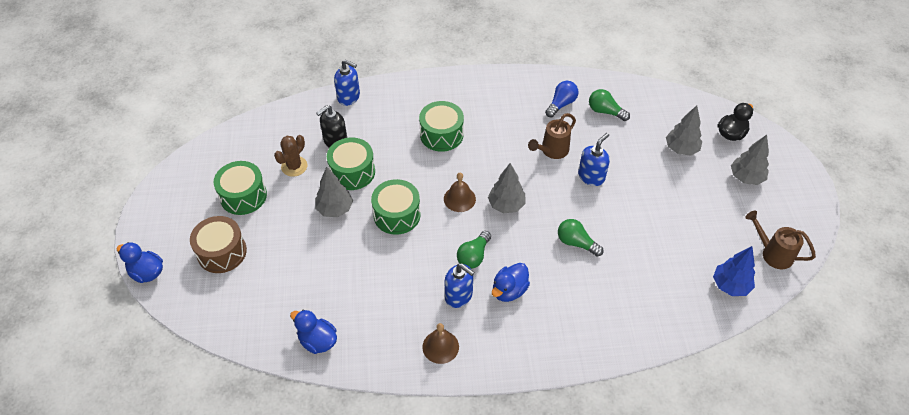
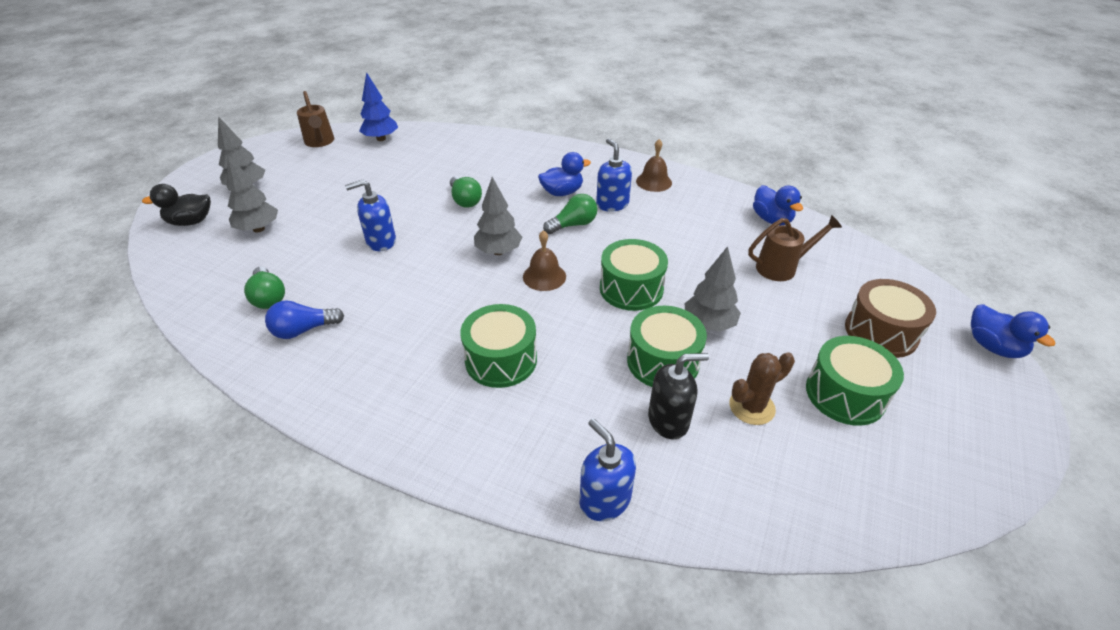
camera: 150 degrees left, 10 degrees down
(552, 151) = (387, 281): brown watering can -> brown watering can (781, 267)

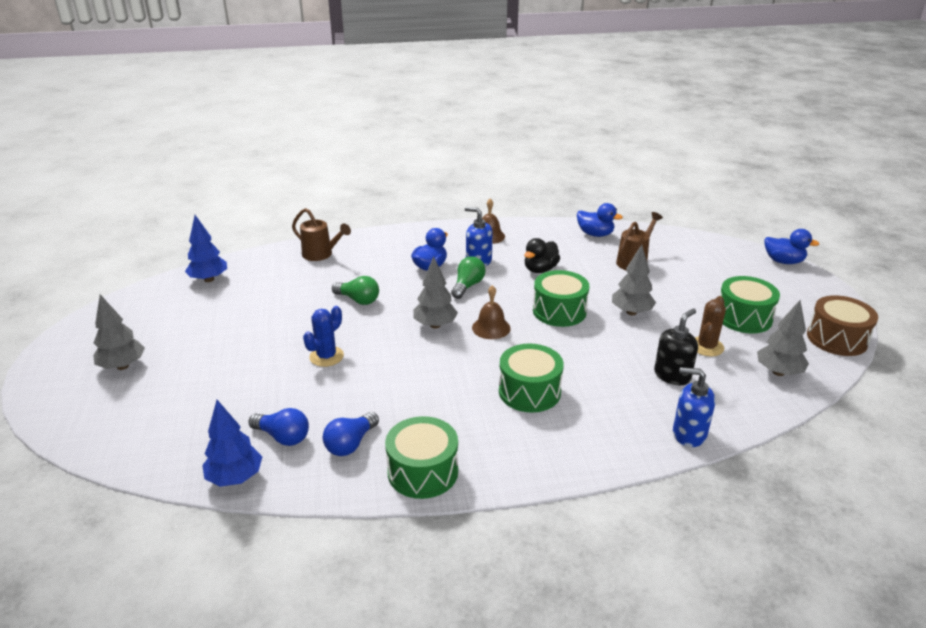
camera: 35 degrees left, 10 degrees down
(191, 222) = (103, 417): black duck -> black duck (540, 269)
(200, 315) = (235, 478): none -> blue tree
(258, 229) = (190, 393): grey tree -> grey tree (778, 372)
(268, 297) = (283, 437): green light bulb -> blue light bulb
(320, 142) = (146, 302): brown watering can -> brown watering can (321, 255)
(381, 241) = (326, 356): blue soap dispenser -> blue cactus
(663, 361) = (630, 345): green drum -> green drum (423, 471)
(881, 332) = (725, 276): brown drum -> brown drum (836, 339)

